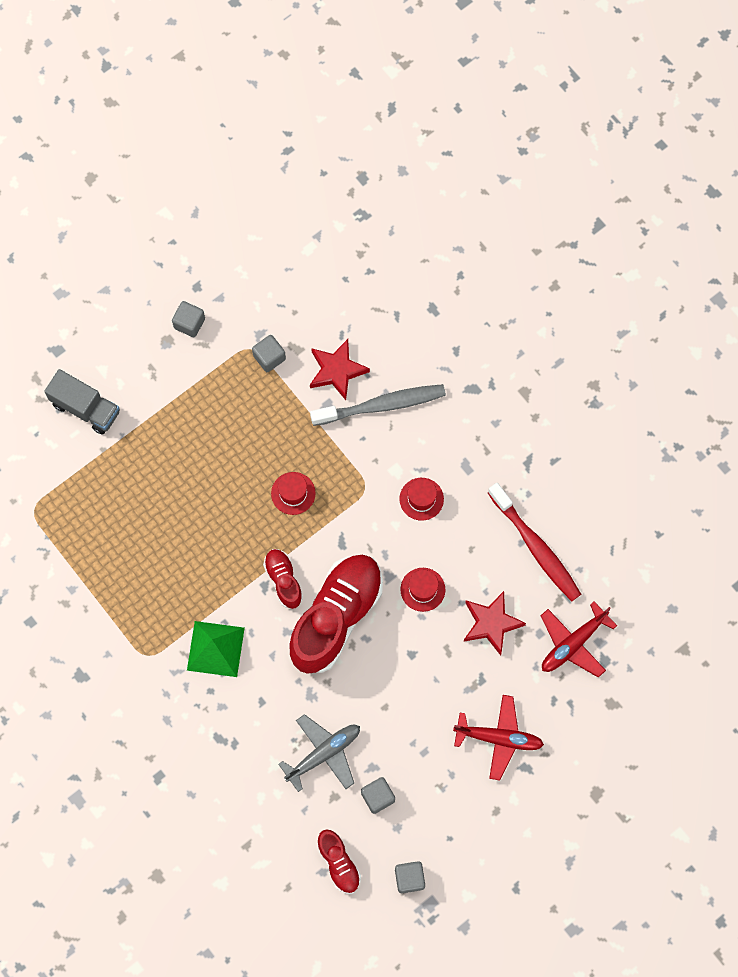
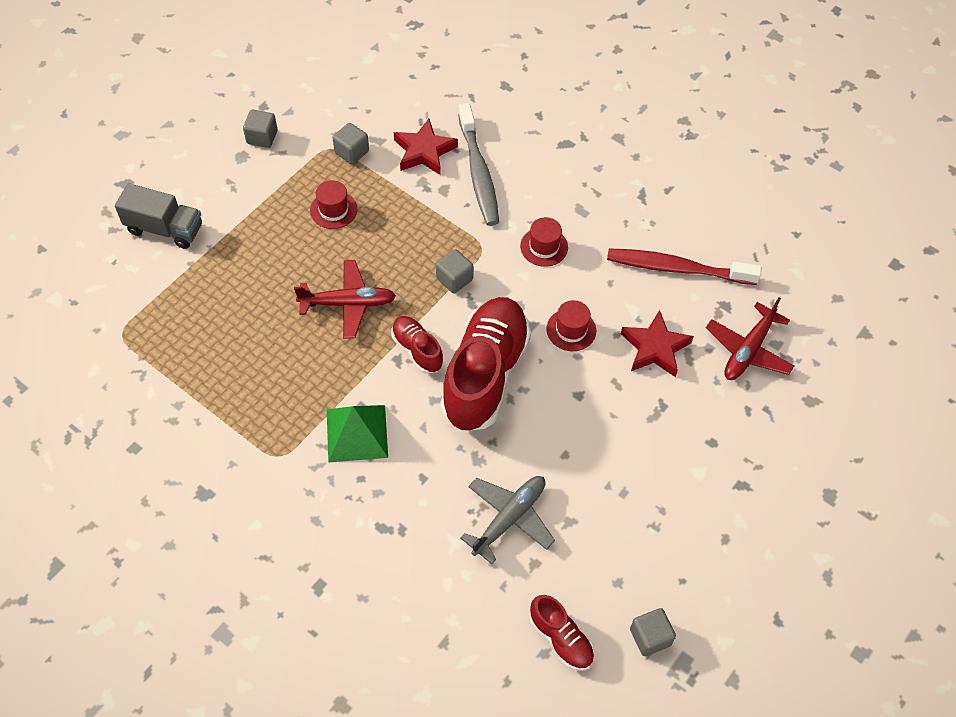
camera: 15 degrees left, 15 degrees down
(293, 493) = (406, 266): red hat -> red hat (333, 210)
(378, 797) = (585, 552): grey cube -> grey cube (454, 279)
(382, 405) = (478, 173): grey toothbrush -> grey toothbrush turned 105 degrees clockwise
(499, 738) = (702, 460): red plane -> red plane (348, 303)
(536, 547) = (677, 268): red toothbrush -> red toothbrush turned 150 degrees clockwise

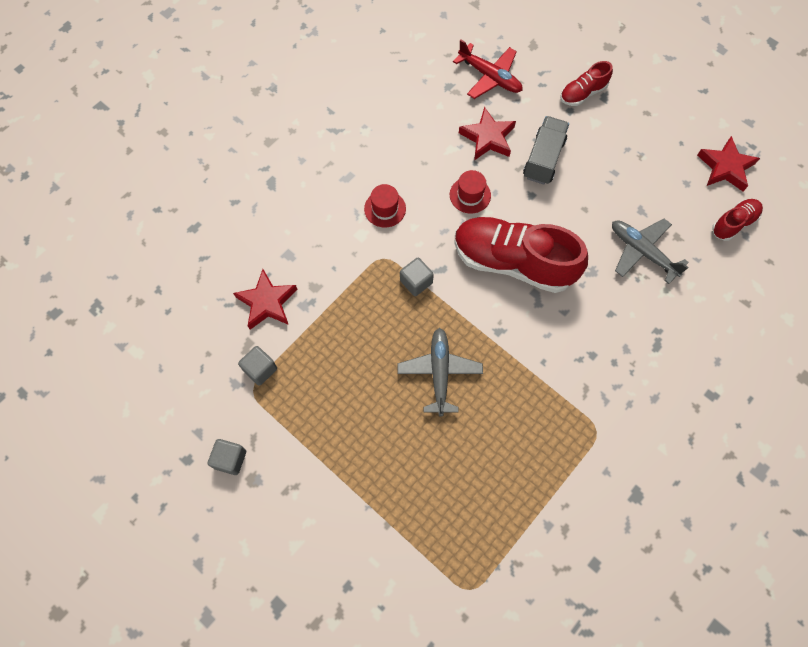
camera: 85 degrees left, 10 degrees up
(165, 229) = (342, 555): grey truck -> grey truck (543, 159)
(333, 210) = (331, 386): red hat -> none
(348, 303) = (439, 372): red plane -> grey plane
(357, 433) = (572, 365): green pyramid -> none
(417, 350) = (489, 314): red shoe -> red shoe (583, 93)
(478, 173) = (298, 256): grey toothbrush -> none
(650, 637) = (725, 167): grey cube -> red star
(677, 268) = (412, 114): red toothbrush -> none

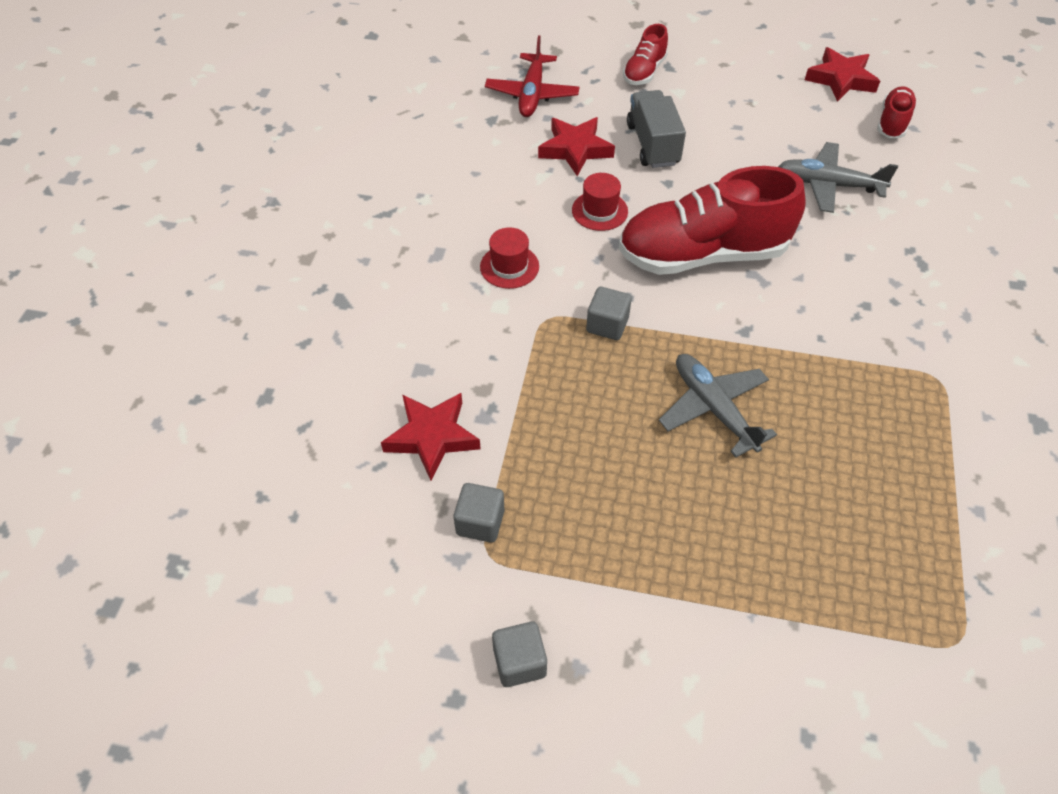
camera: 30 degrees left, 15 degrees down
(490, 77) = (532, 94): red plane -> red plane turned 90 degrees clockwise

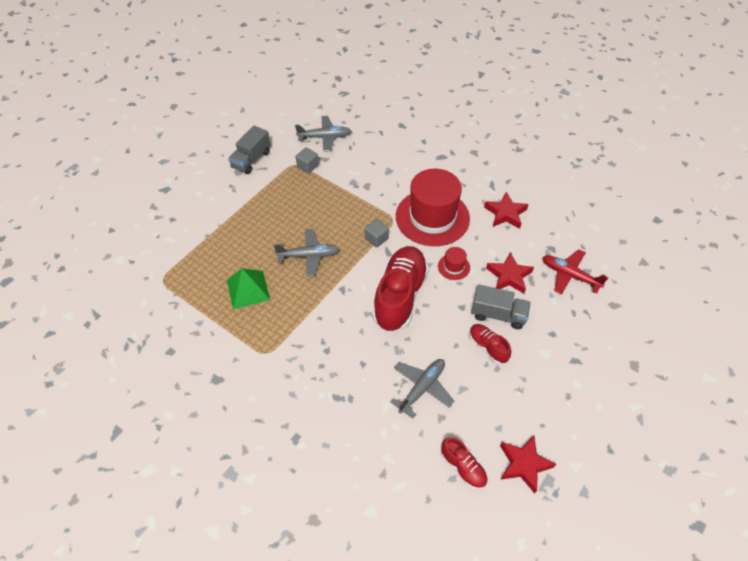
camera: 115 degrees right, 0 degrees up
(366, 531) = (325, 137): none -> grey plane
(432, 437) = (353, 164): red star -> red star (505, 213)
(509, 266) = (432, 217): red hat -> red hat, size x2.43
(519, 662) = (251, 160): grey cube -> grey truck
(644, 72) = (574, 343): red shoe -> red shoe (487, 347)
(854, 469) = (248, 289): none -> green pyramid

